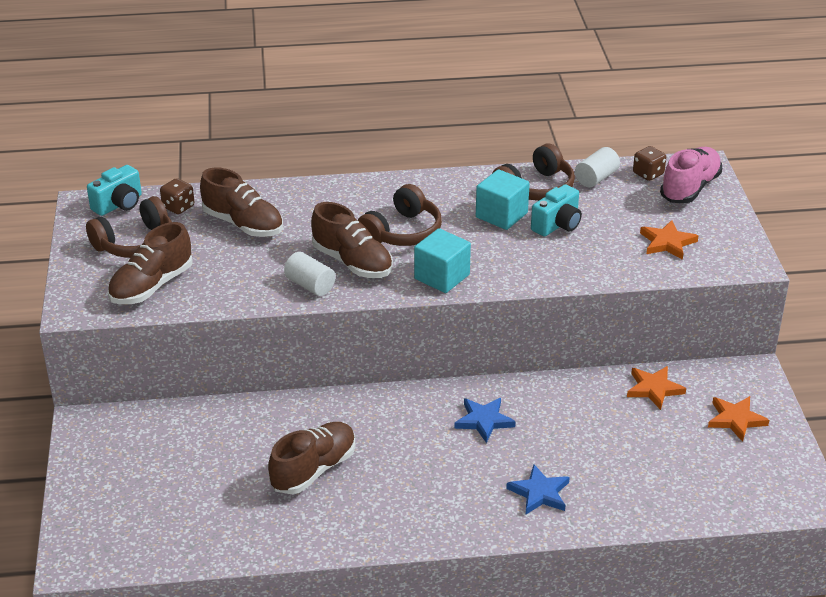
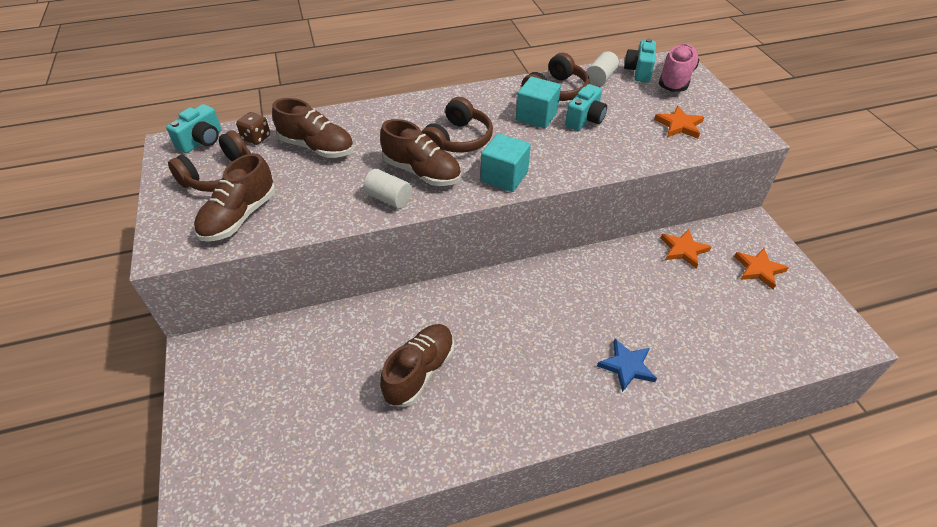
camera: 10 degrees left, 10 degrees up
(484, 421) = (556, 299): blue star -> none
(648, 174) = (639, 71): brown dice -> turquoise camera

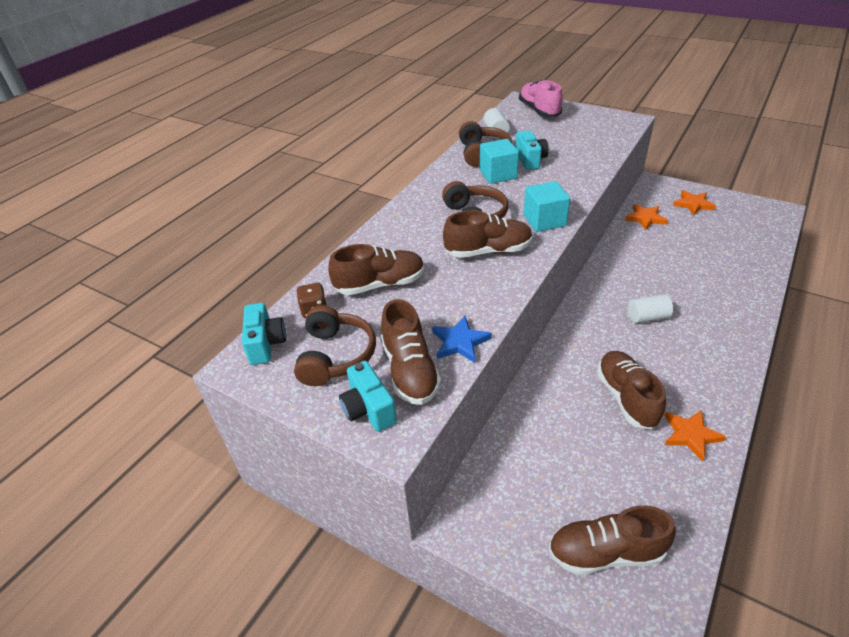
camera: 40 degrees left, 5 degrees down
(242, 450) = (605, 552): none -> brown shoe
(389, 198) = (497, 281): white cylinder -> white cylinder (647, 317)
(627, 366) = (718, 300): blue star -> blue star (460, 342)
(639, 71) = (510, 116): turquoise camera -> turquoise camera (368, 409)
(679, 125) = (586, 134): orange star -> orange star (690, 435)

